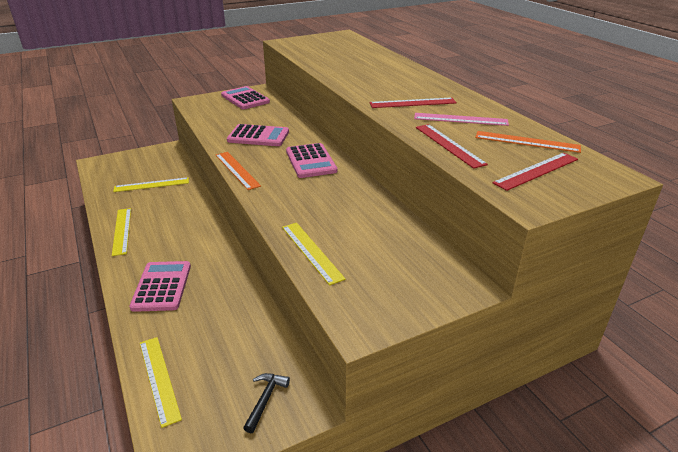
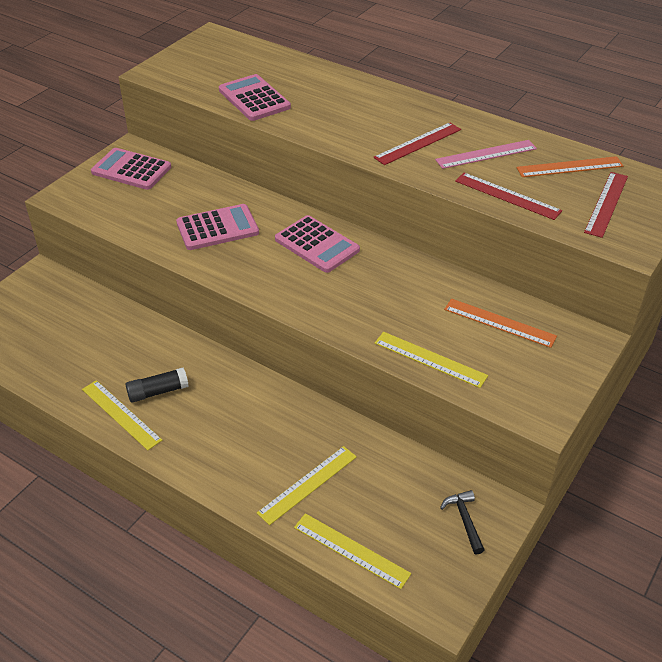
camera: 30 degrees left, 10 degrees up
(151, 185) = (84, 337): yellow ruler -> yellow ruler (308, 484)
(156, 226) = (158, 391): none -> black glue stick
(162, 286) = (248, 459): pink calculator -> pink calculator (254, 99)
(237, 170) = (247, 287): orange ruler -> orange ruler (499, 322)

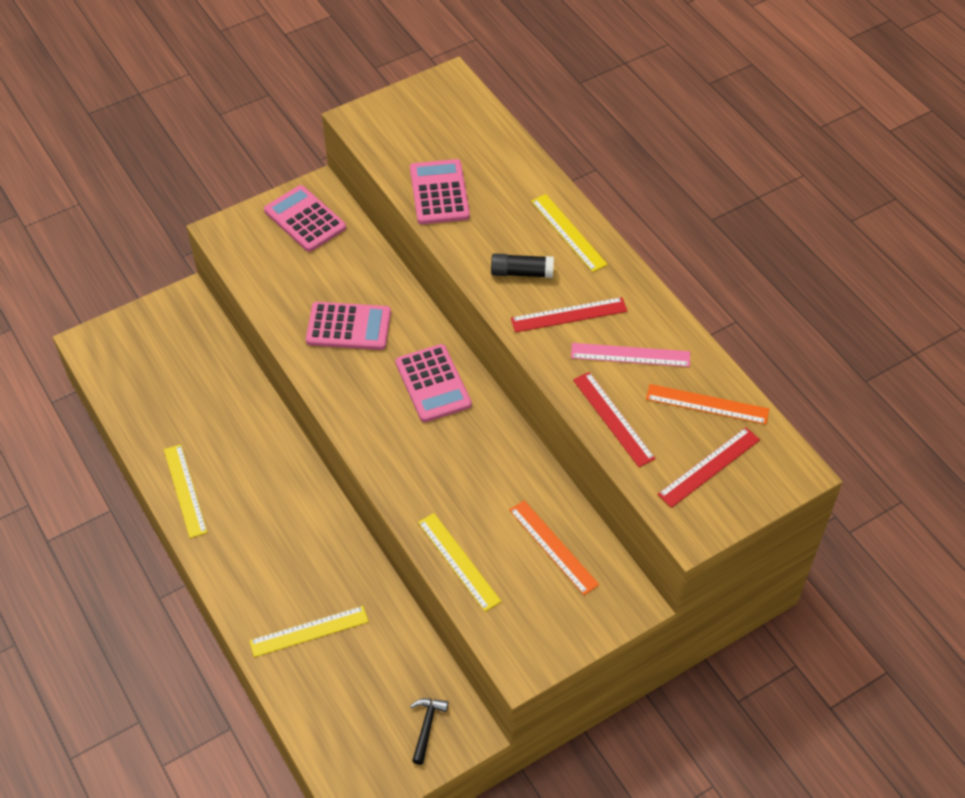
camera: 25 degrees right, 10 degrees up
(158, 391) = (228, 478): black glue stick -> black glue stick (521, 272)
(351, 550) = (310, 711): yellow ruler -> yellow ruler (568, 232)

